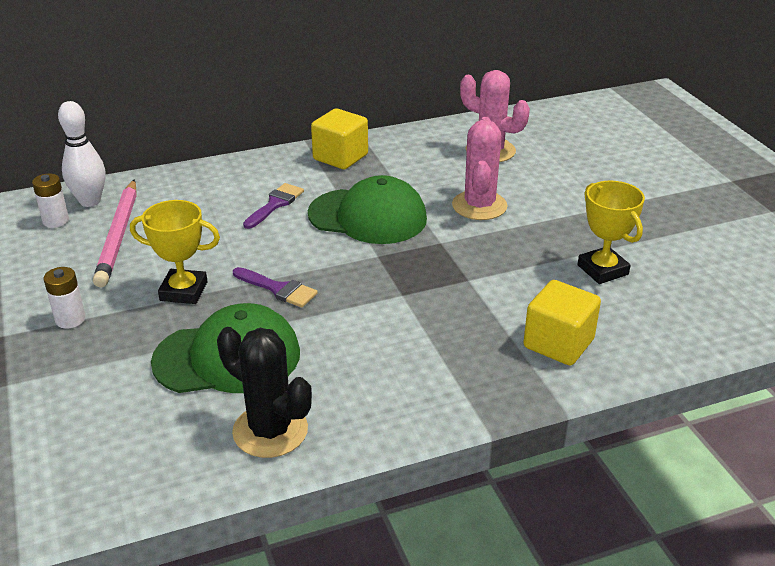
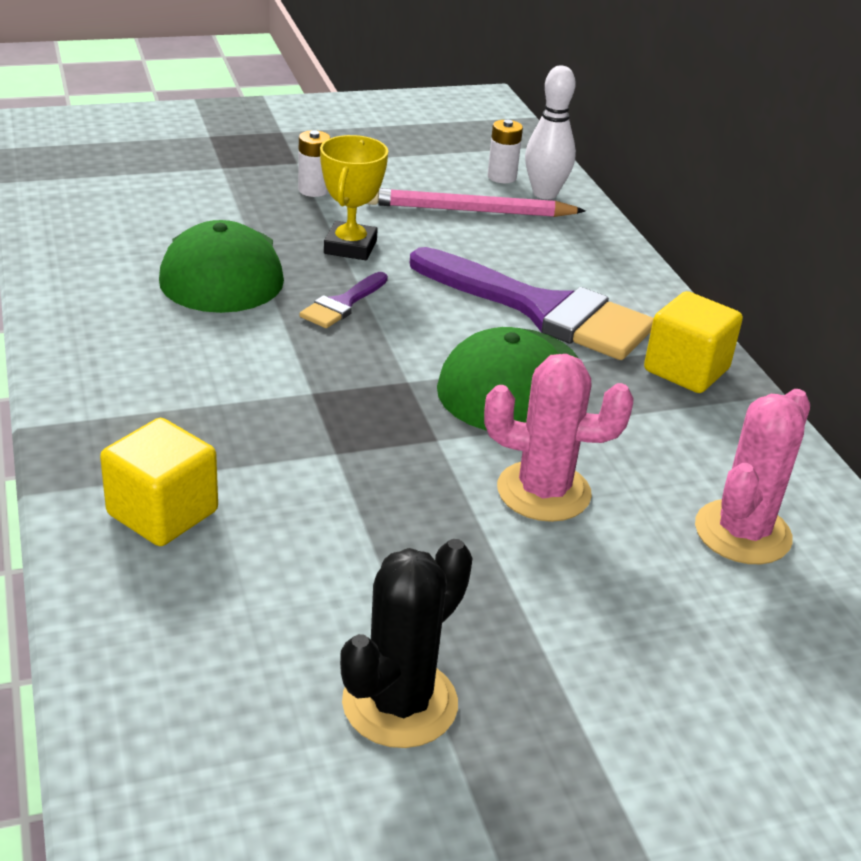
camera: 90 degrees right, 0 degrees up
(270, 431) = (93, 289): black cactus -> black cactus (400, 703)
(275, 204) = (542, 310): purple brush -> purple brush, size x2.24
(602, 270) = (337, 599): yellow trophy -> none

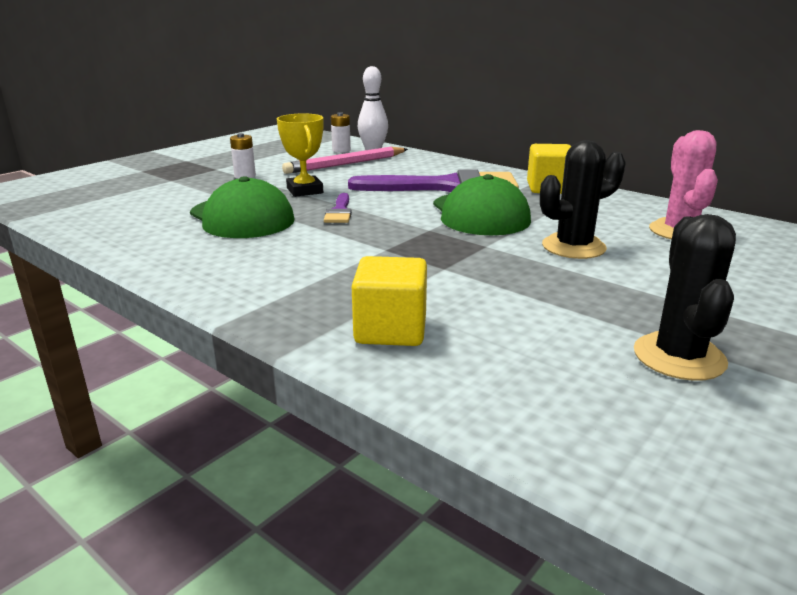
camera: 30 degrees left, 10 degrees down
(543, 491) = (573, 247): pink cactus -> black cactus

